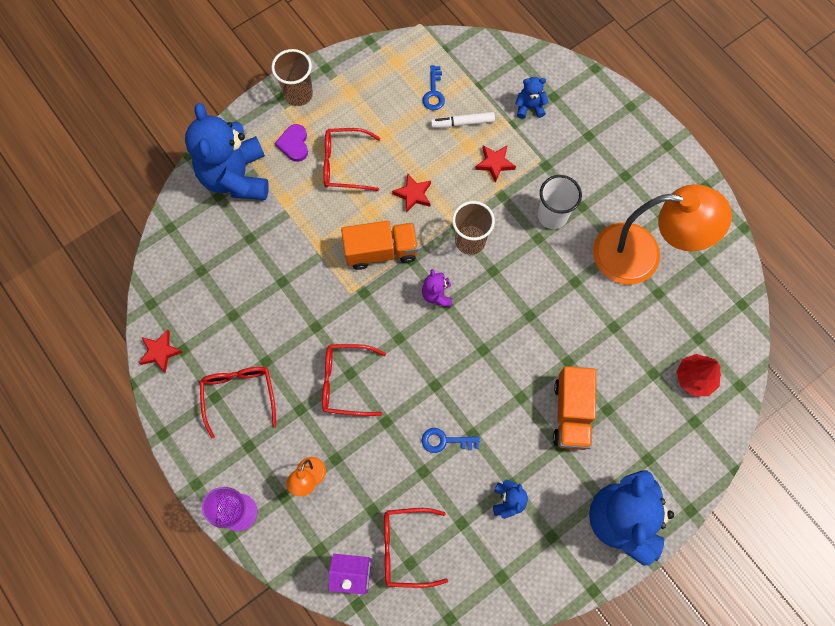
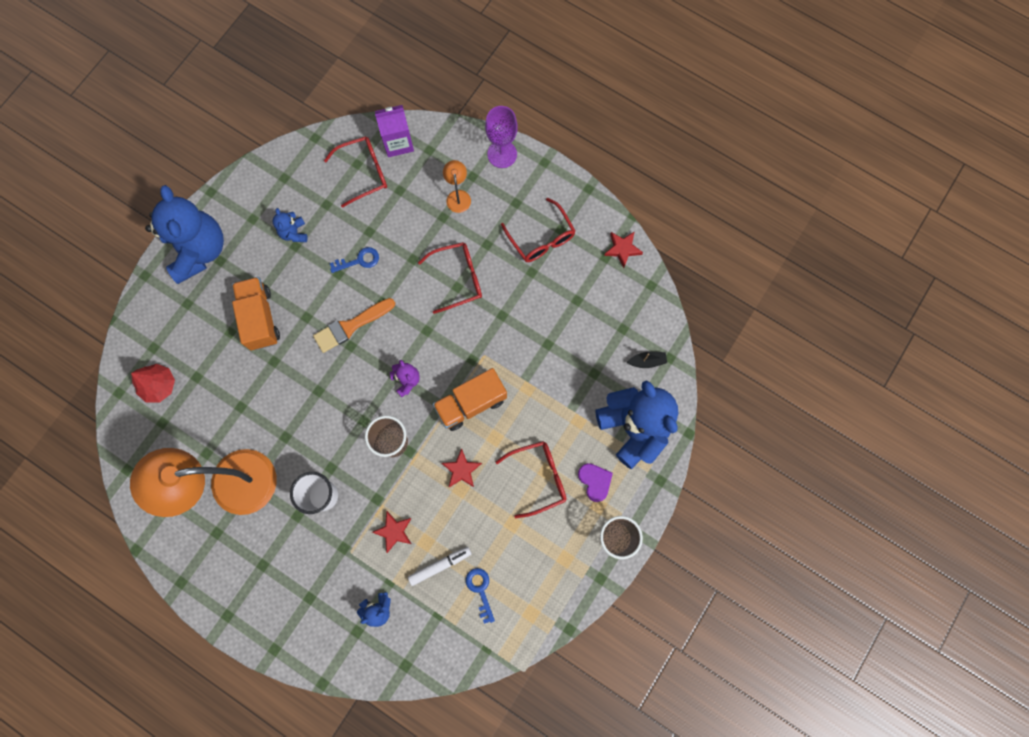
camera: 160 degrees right, 5 degrees up
(193, 231) = (647, 361): none -> black boat
(476, 370) = (351, 326): none -> orange brush

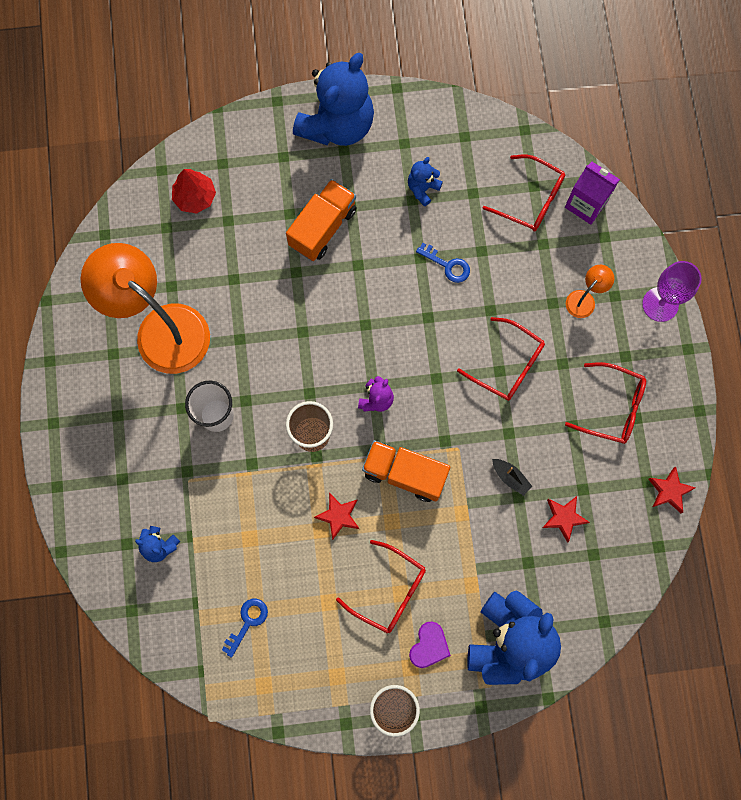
camera: 50 degrees right, 0 degrees up
(351, 326) = (383, 310): orange brush -> none
(394, 531) = (236, 502): red star -> red star (564, 518)
(440, 565) = (240, 568): white marker -> none
(541, 238) = (612, 407): red glasses -> red glasses turned 90 degrees counterclockwise
(647, 361) = (582, 602): black boat -> black boat (510, 477)

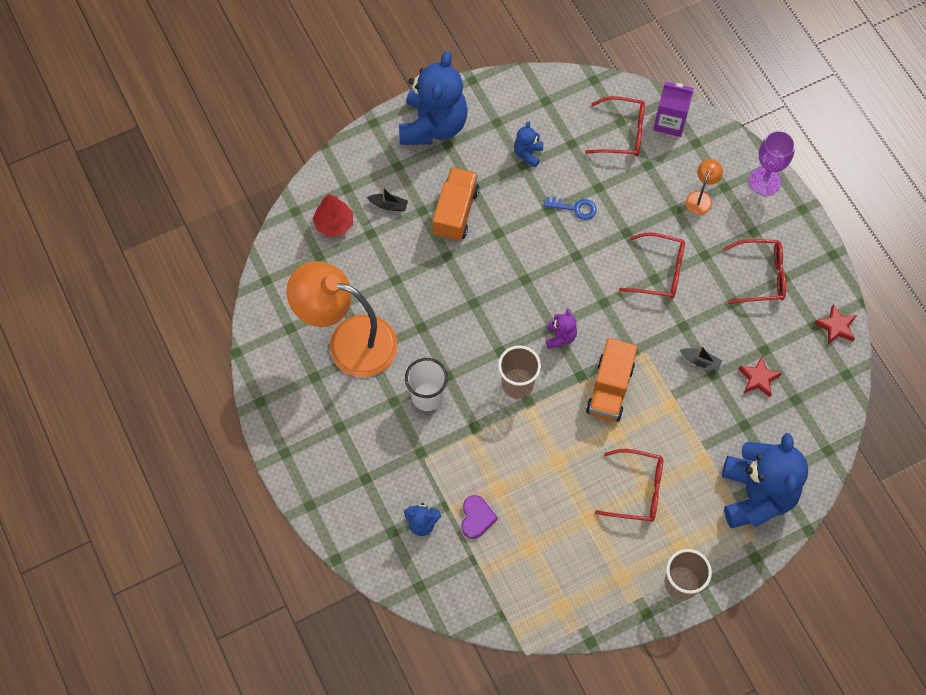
camera: 20 degrees left, 10 degrees down
(247, 622) = (526, 559): blue key -> none
(257, 196) = (388, 205): none -> black boat
(338, 516) = (568, 443): red star -> none
(404, 473) = (610, 389): orange truck -> orange truck turned 75 degrees counterclockwise
(429, 646) = (690, 523): purple heart -> purple heart (476, 518)

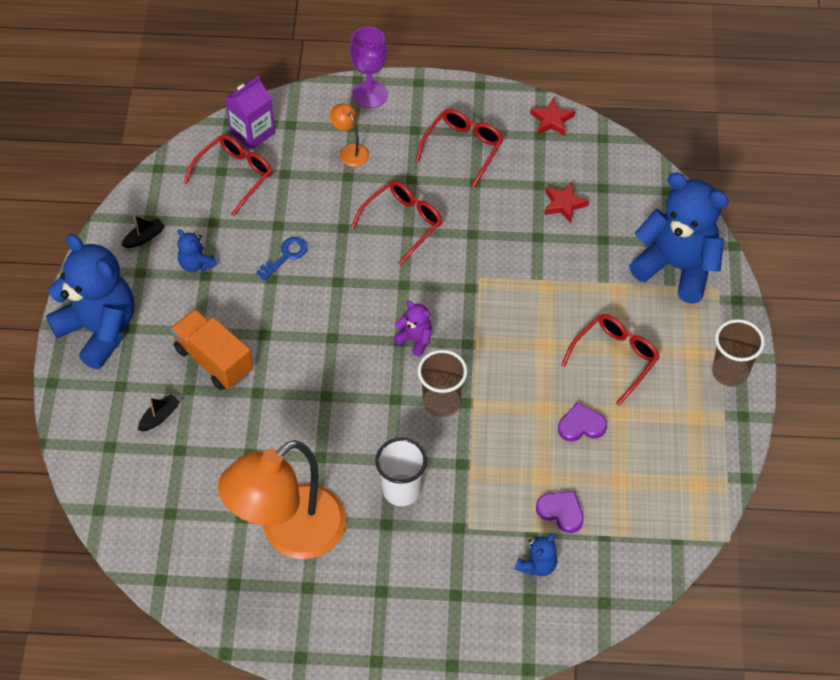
camera: 60 degrees left, 10 degrees down
(334, 223) = (142, 479): red tree -> none
(560, 495) = (581, 425): none -> purple heart
(610, 389) = (497, 327): orange truck -> none
(700, 361) = (517, 240): black boat -> black boat (144, 237)

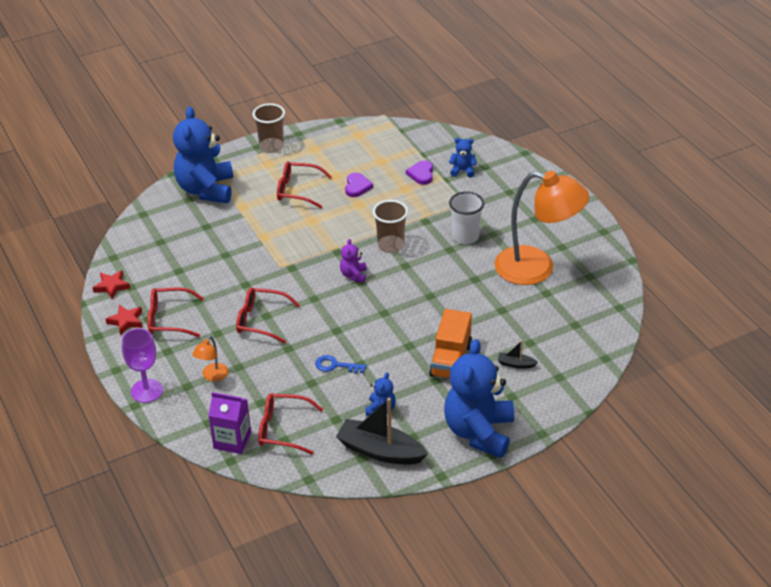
camera: 120 degrees left, 15 degrees down
(144, 237) = (380, 451): black boat -> black boat, size x2.21
(564, 204) = (188, 253): red star -> red star (126, 321)
(581, 425) = (357, 186): purple heart -> purple heart turned 135 degrees counterclockwise

